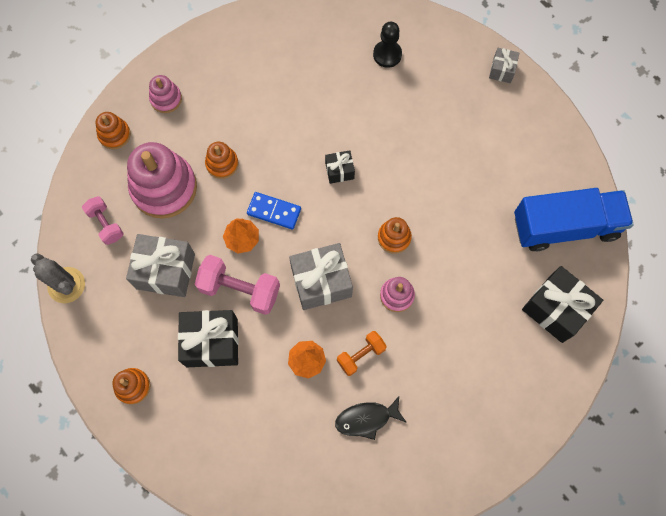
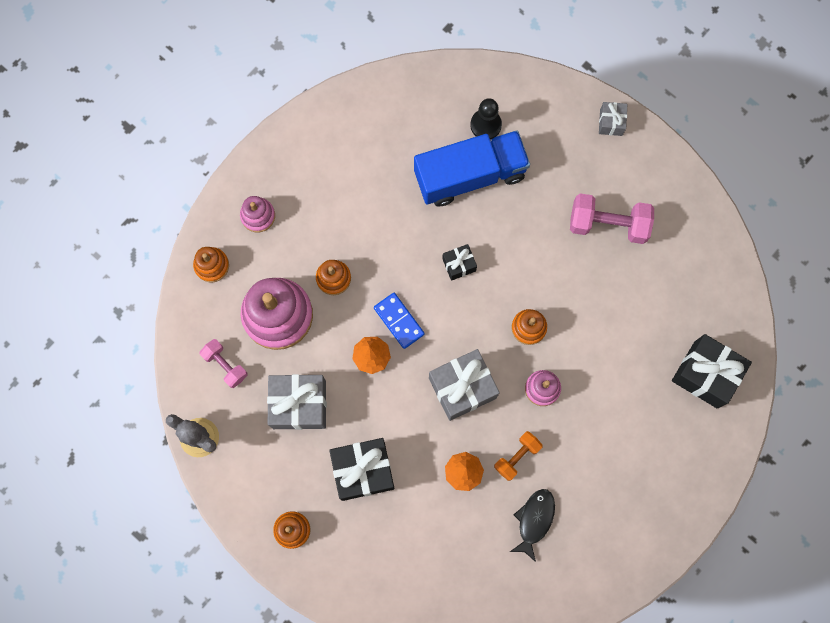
camera: 10 degrees left, 5 degrees up
(240, 289) = (380, 410): pink dumbbell -> pink dumbbell (608, 224)
(274, 211) = (398, 321): blue domino -> blue domino turned 45 degrees clockwise
(366, 419) = (534, 520): black fish -> black fish turned 135 degrees clockwise
(565, 226) = (703, 285): blue truck -> blue truck (470, 175)

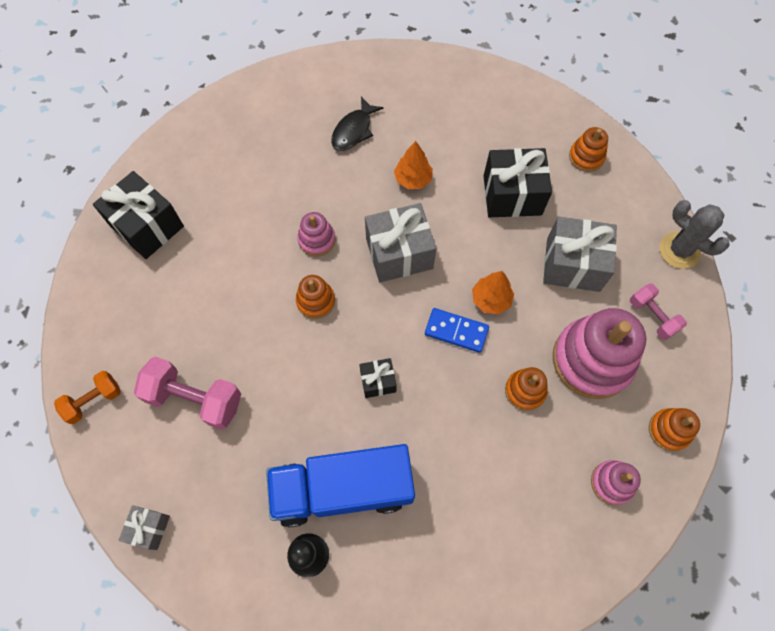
camera: 170 degrees left, 10 degrees down
(398, 321) = (456, 331): blue domino -> blue domino turned 45 degrees counterclockwise
(517, 457) = (357, 184): orange dumbbell -> orange dumbbell (94, 400)

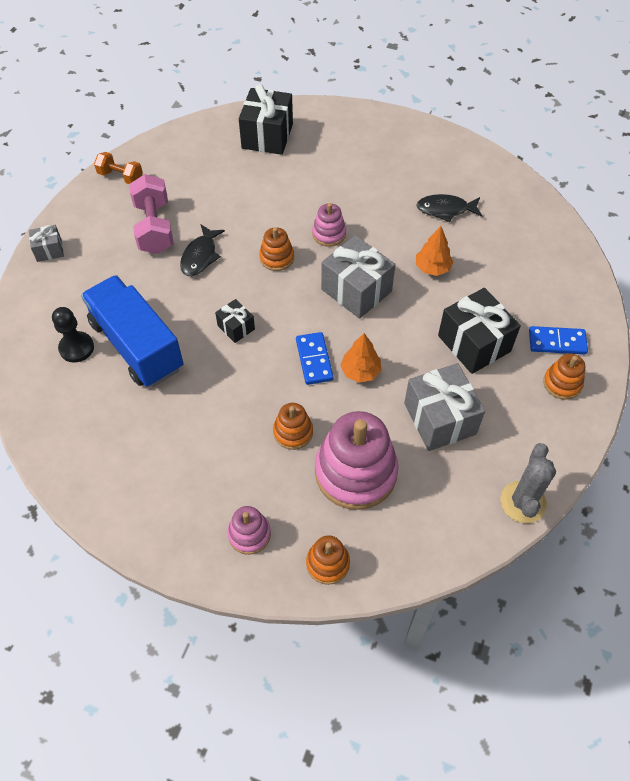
camera: 60 degrees right, 10 degrees down
(266, 371) = (200, 256): none -> black fish
(545, 136) = (557, 342): none -> blue domino
(652, 316) = (434, 505): pink dumbbell -> none

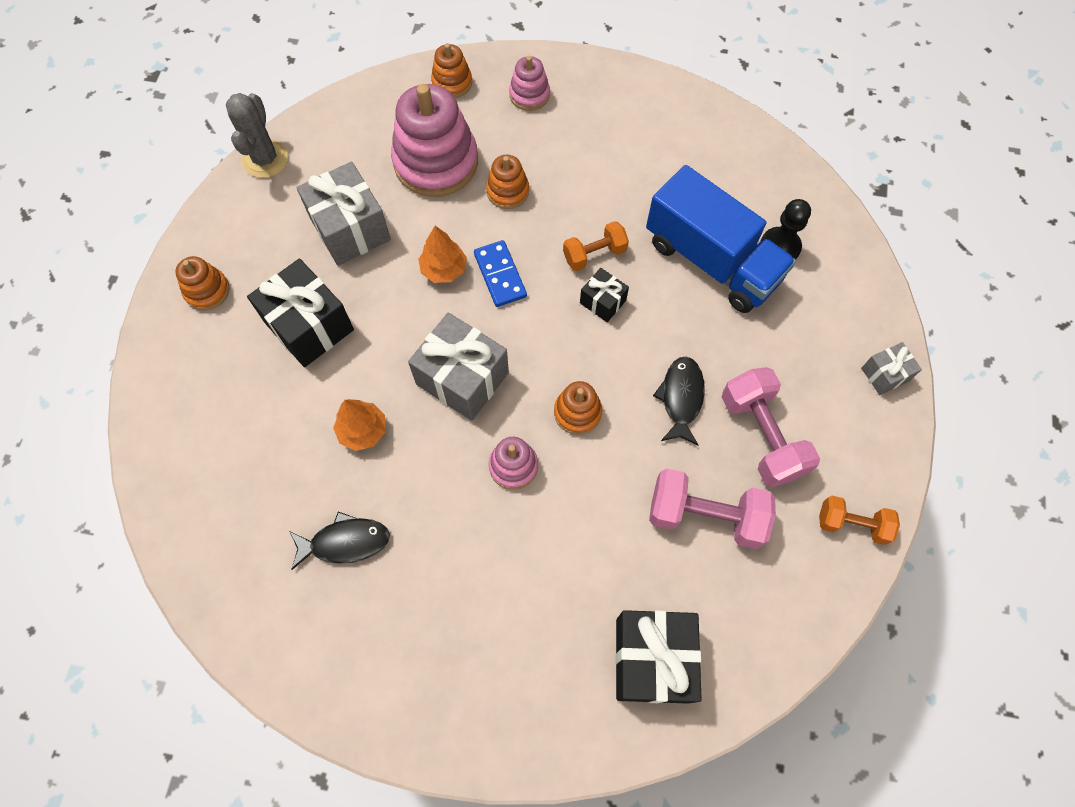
camera: 170 degrees right, 10 degrees up
(210, 192) = (705, 516): none -> pink dumbbell
(231, 365) = (594, 254): none -> orange dumbbell
(557, 342) = (205, 344): blue domino -> none

